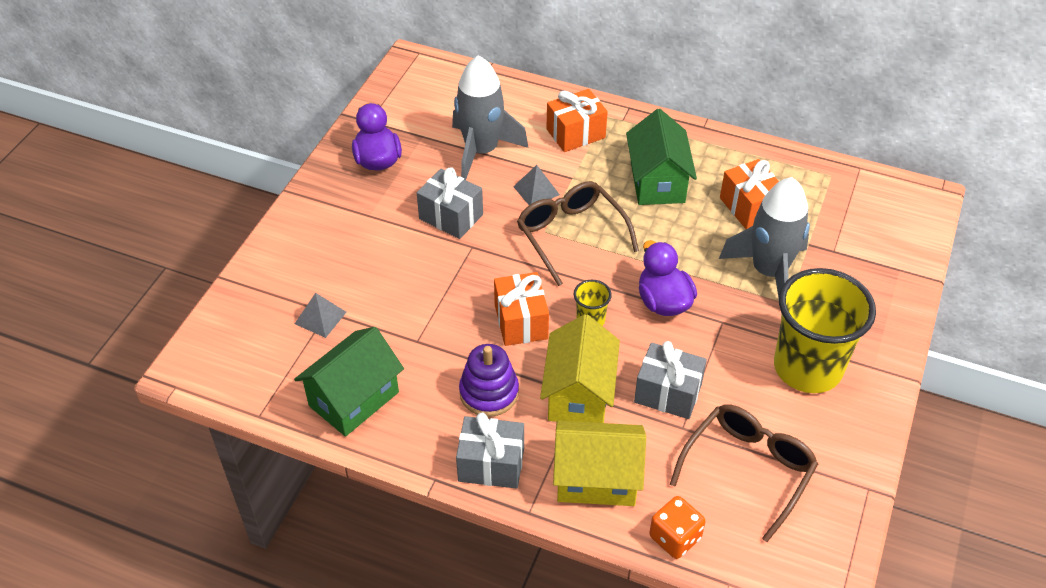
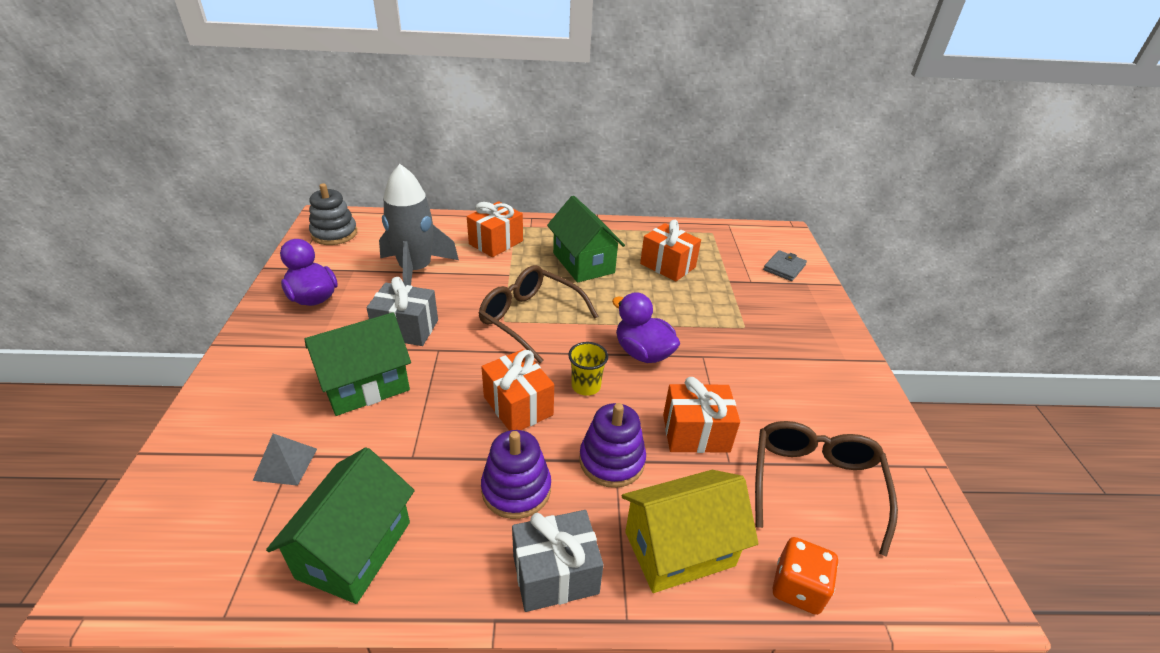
camera: 25 degrees left, 10 degrees down
(399, 265) = (365, 385): none -> green house
(416, 85) = (334, 233): none -> grey stacking toy
(536, 190) = (481, 290): grey pyramid -> none
(579, 394) = (611, 460): yellow house -> purple stacking toy
(668, 393) = (695, 433): grey gift -> orange gift
(768, 272) = (713, 308): grey rocket -> none
(807, 368) = (797, 375): yellow cup -> none
(886, 243) = (784, 268): none -> grey wallet

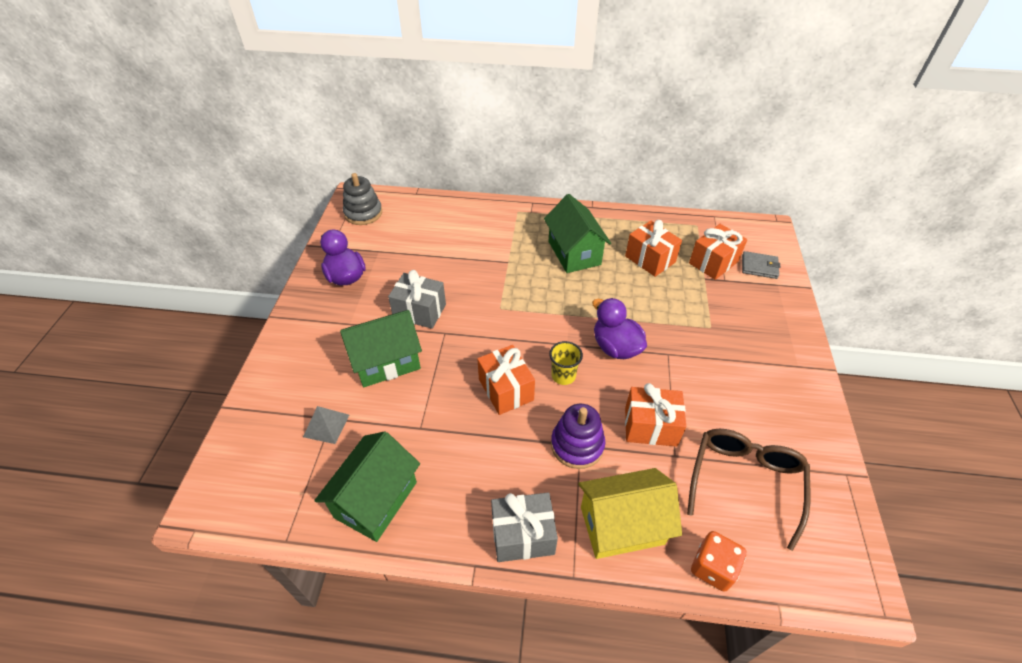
camera: 10 degrees right, 10 degrees up
(416, 270) = (429, 254): grey rocket -> none
(496, 242) = (499, 228): orange gift -> orange gift (713, 262)
(516, 489) = (498, 463): purple stacking toy -> none
(530, 318) = (522, 307): brown glasses -> none
(784, 268) = (759, 267): grey wallet -> grey wallet turned 60 degrees clockwise

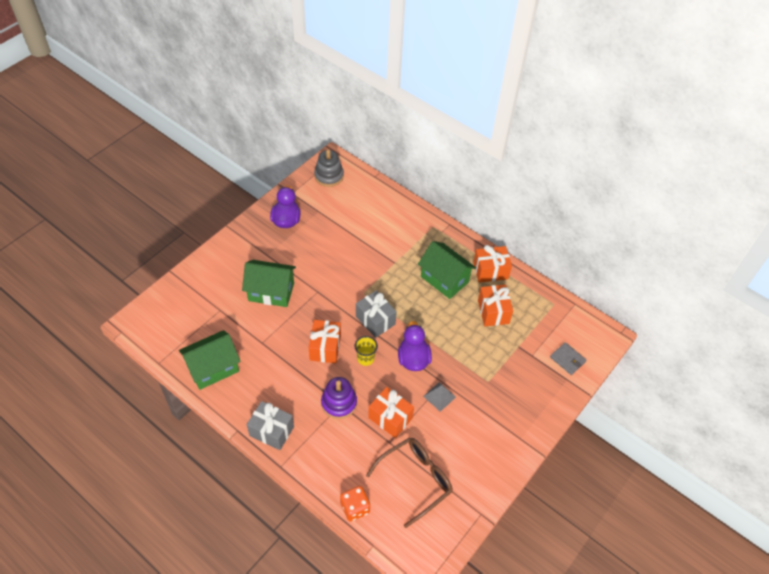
camera: 30 degrees right, 5 degrees up
(326, 425) = (214, 312): grey pyramid -> grey pyramid (439, 396)
(420, 311) = (313, 269): grey gift -> grey gift (375, 320)
(574, 253) = (444, 279): green house -> green house turned 60 degrees counterclockwise
(622, 525) = (326, 458): yellow house -> none
(713, 262) = (537, 338): orange gift -> orange gift (490, 271)

